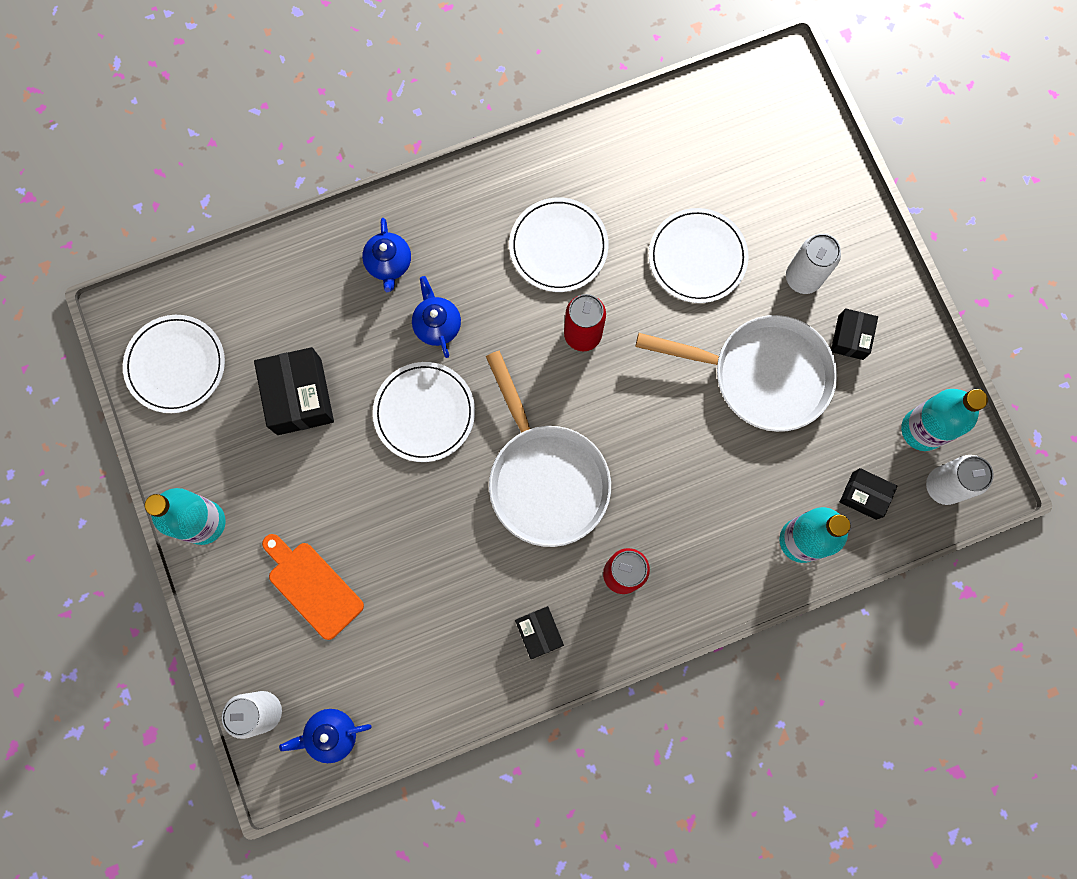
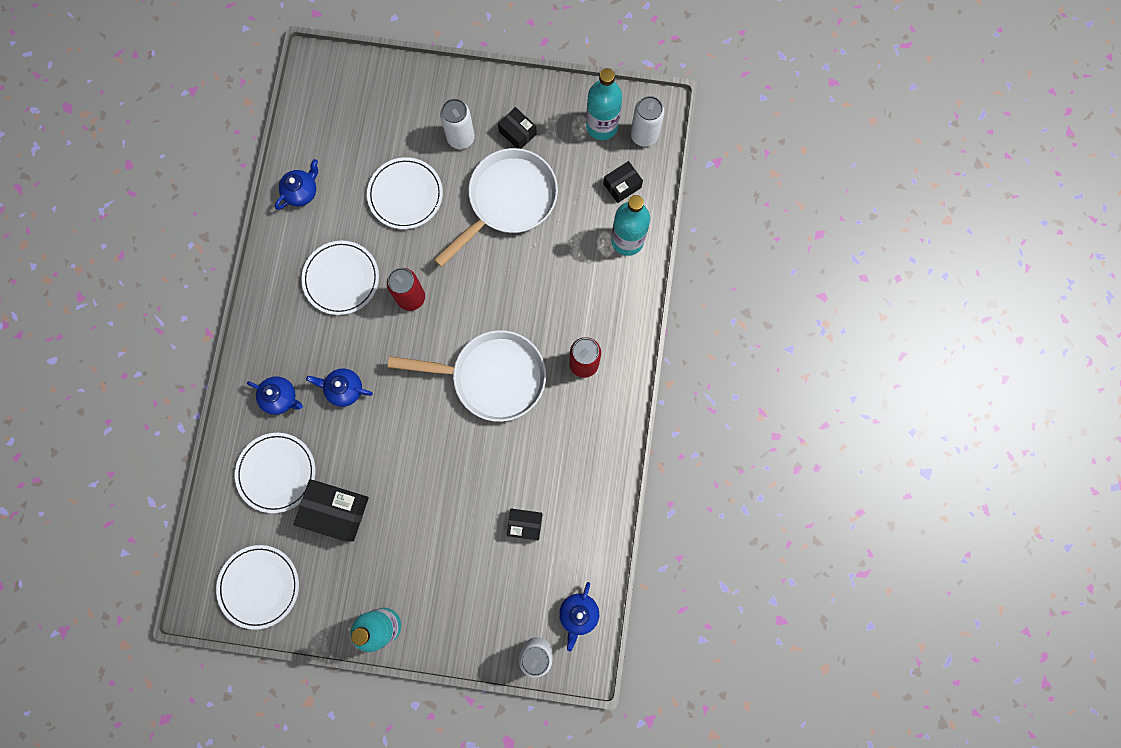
camera: 60 degrees left, 0 degrees up
(312, 586) = (472, 573): orange cutting board -> none
(424, 413) = (400, 432): white plate -> white plate (276, 473)
(539, 633) = (590, 439): black box -> black box (525, 524)
(630, 145) = (301, 192): none -> blue teapot

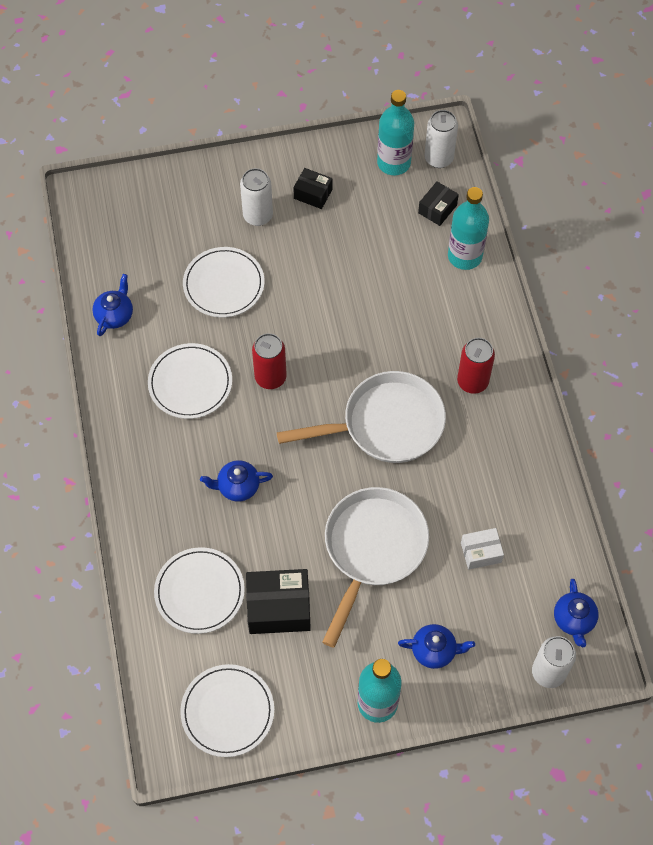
camera: 20 degrees left, 15 degrees down
(280, 398) = (173, 517): blue teapot -> blue teapot (434, 650)
(508, 201) = (330, 258): white pan -> white pan (372, 549)
(525, 524) = (481, 552): black box -> white box

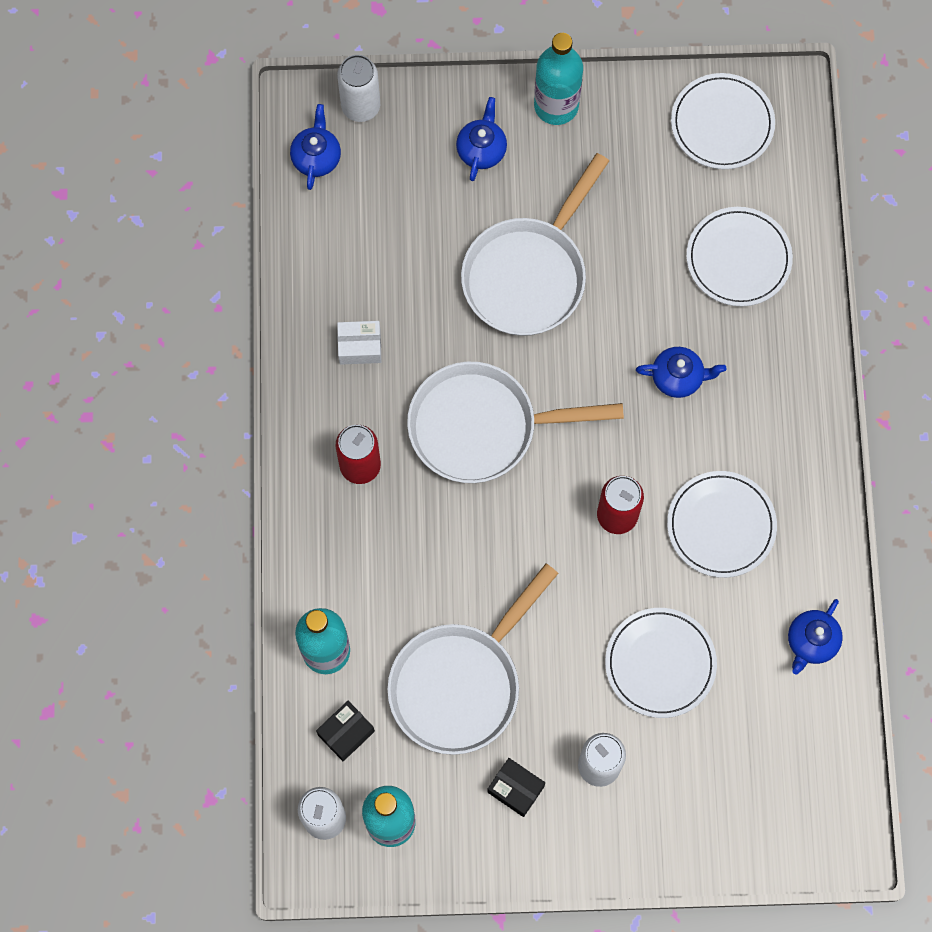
camera: 170 degrees left, 10 degrees up
(278, 608) = (649, 225): black box -> none
(364, 251) = (461, 683): none -> white pan
(434, 650) = (481, 150): blue teapot -> blue teapot turned 90 degrees clockwise
(481, 552) = (403, 250): white box -> white box (360, 347)

